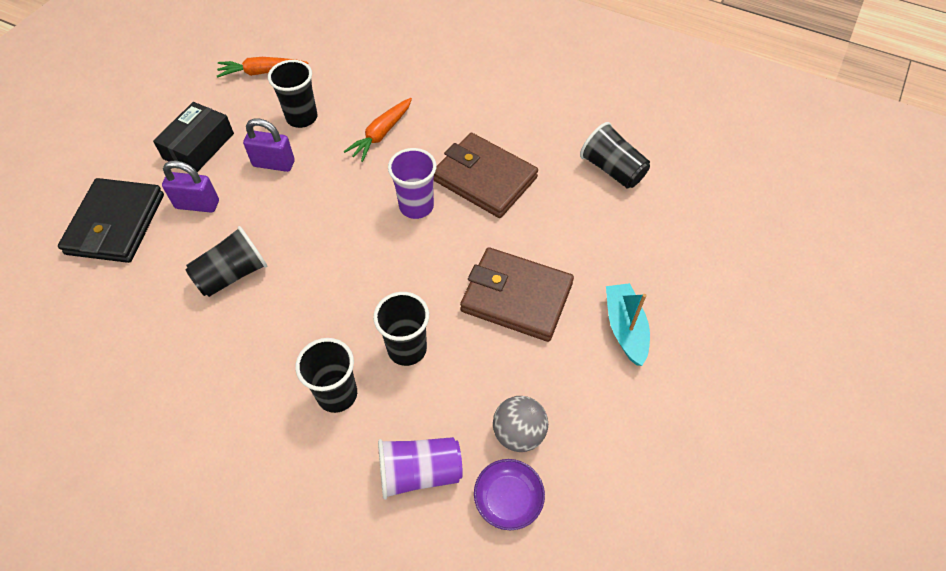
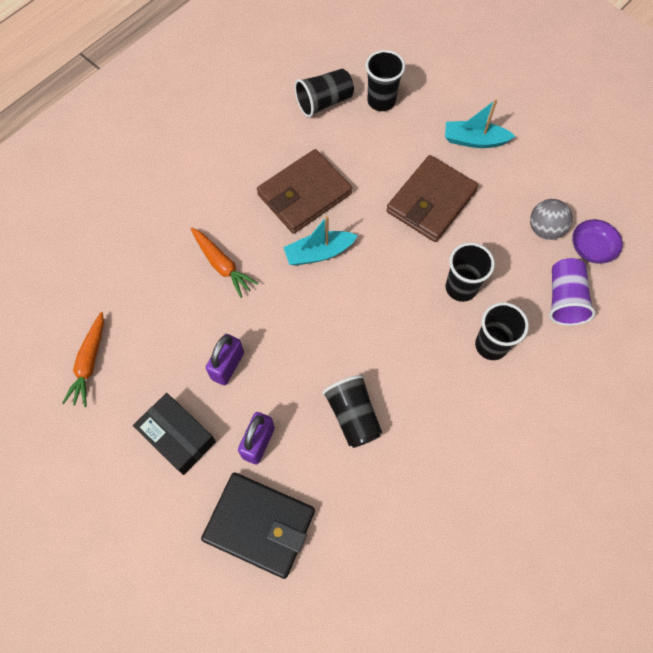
camera: 75 degrees left, 10 degrees up
(302, 118) = (173, 332): black cup -> black cup (381, 101)
(416, 206) = (319, 253): purple cup -> turquoise boat

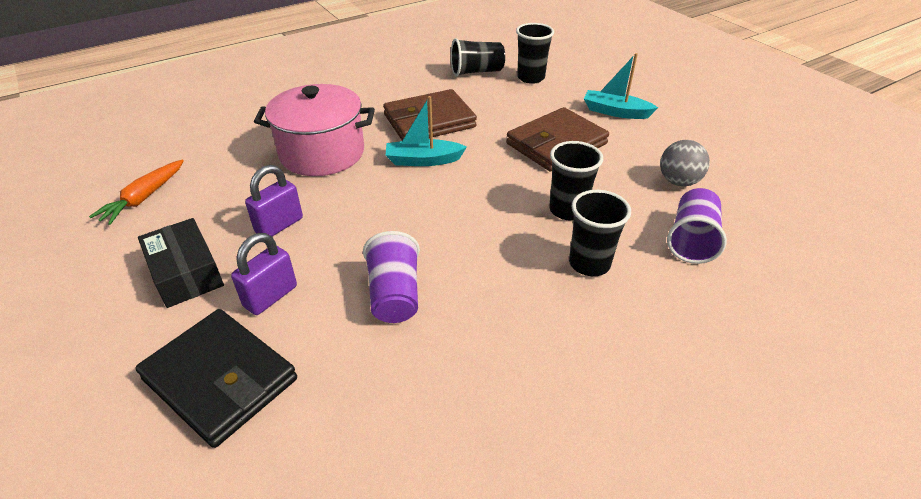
camera: 15 degrees right, 25 degrees down
(222, 265) = (322, 153): orange carrot -> pink pot
(353, 416) = (394, 295): black cup -> purple cup
(592, 248) = (733, 204): purple bowl -> none

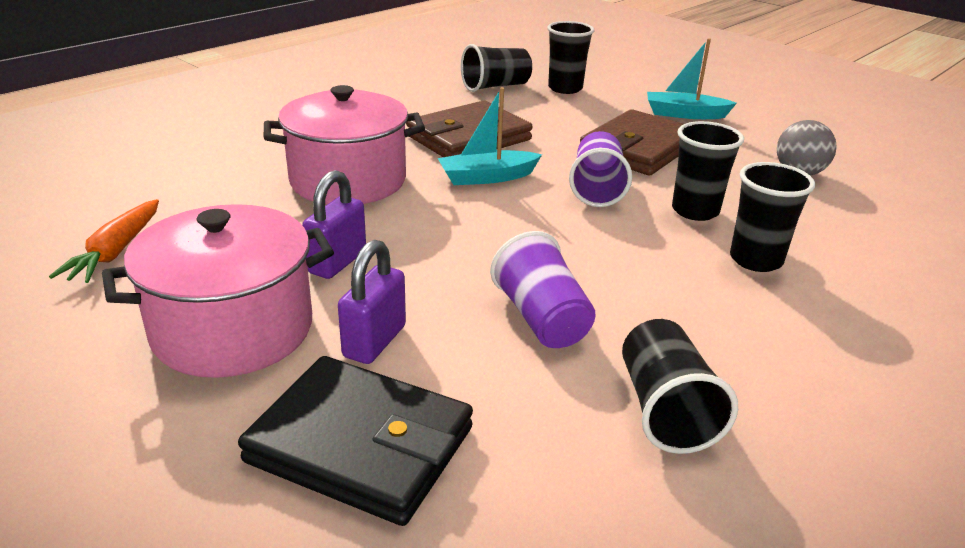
camera: 15 degrees left, 10 degrees down
(186, 273) = (233, 329): black box -> pink pot
(440, 388) = (665, 410): none -> black cup
(691, 240) = (851, 225): purple cup -> purple cup (597, 189)

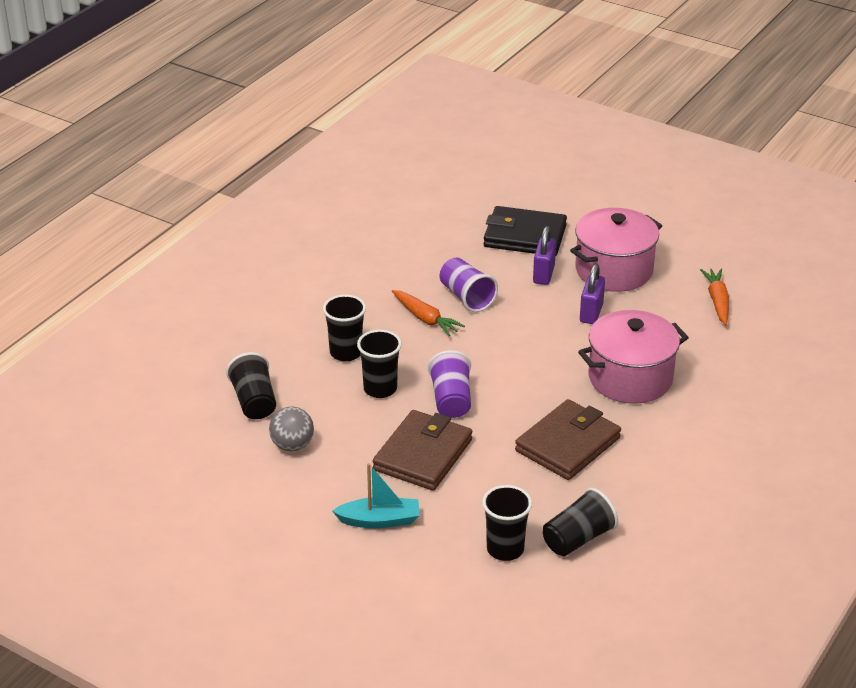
camera: 170 degrees right, 5 degrees up
(487, 177) = (534, 398): turquoise boat -> none
(623, 292) = (425, 319): none -> orange carrot
(665, 410) = (403, 264): black cup -> black cup (254, 402)

